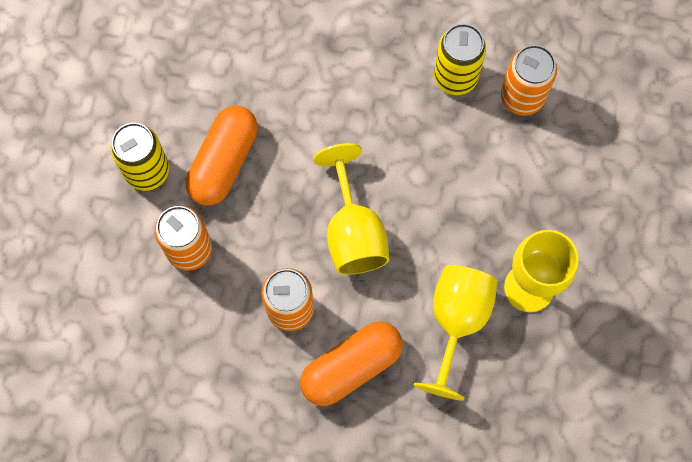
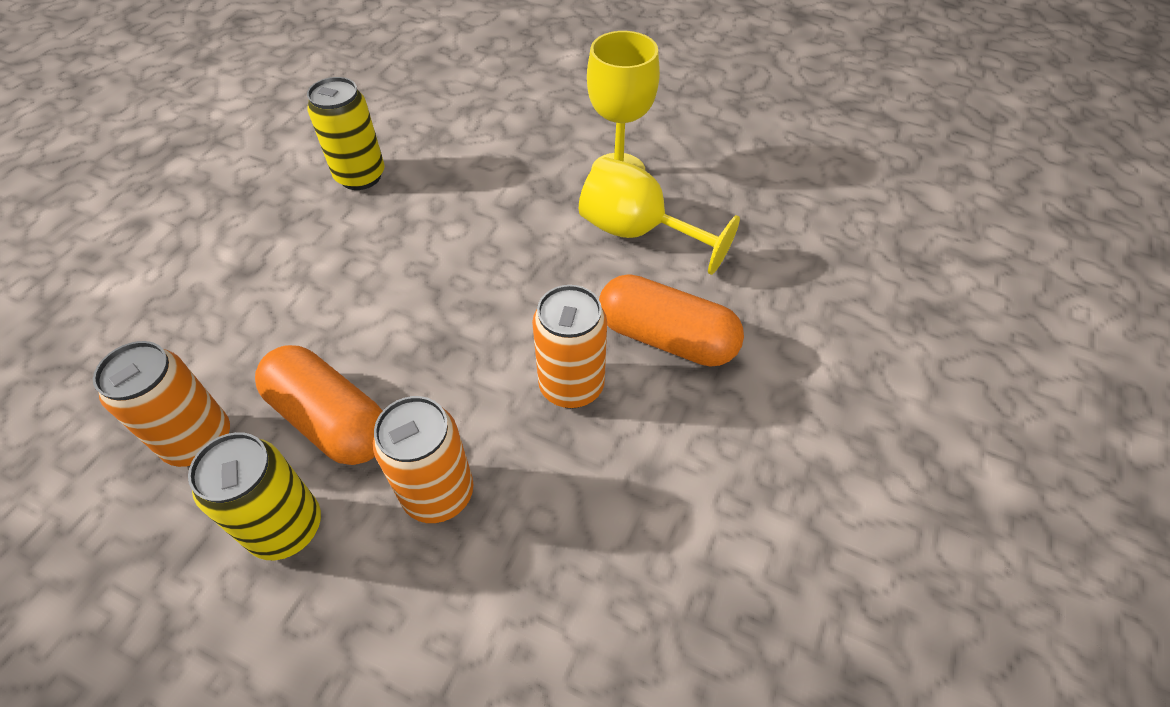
camera: 75 degrees left, 20 degrees down
(351, 367) = (666, 338): orange capsule -> orange capsule turned 45 degrees counterclockwise
(353, 232) = (496, 300): yellow goblet -> none
(522, 97) = (413, 135): orange can -> orange can (199, 441)

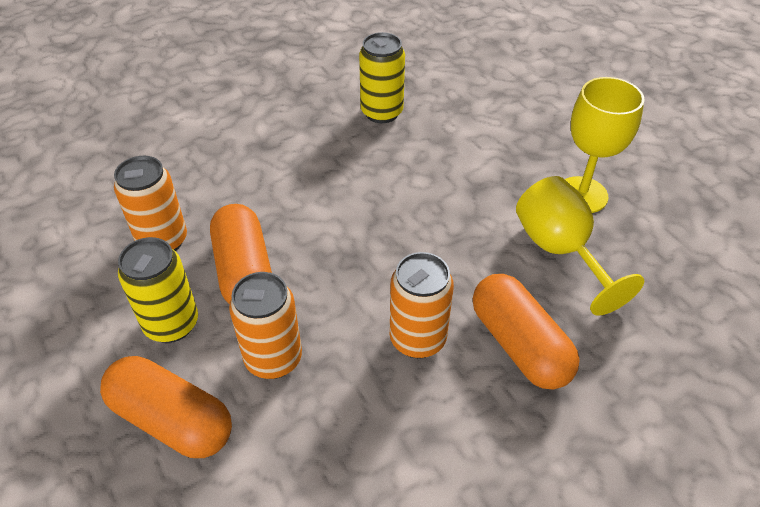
camera: 35 degrees right, 5 degrees down
(372, 632) = (172, 420): none -> orange capsule

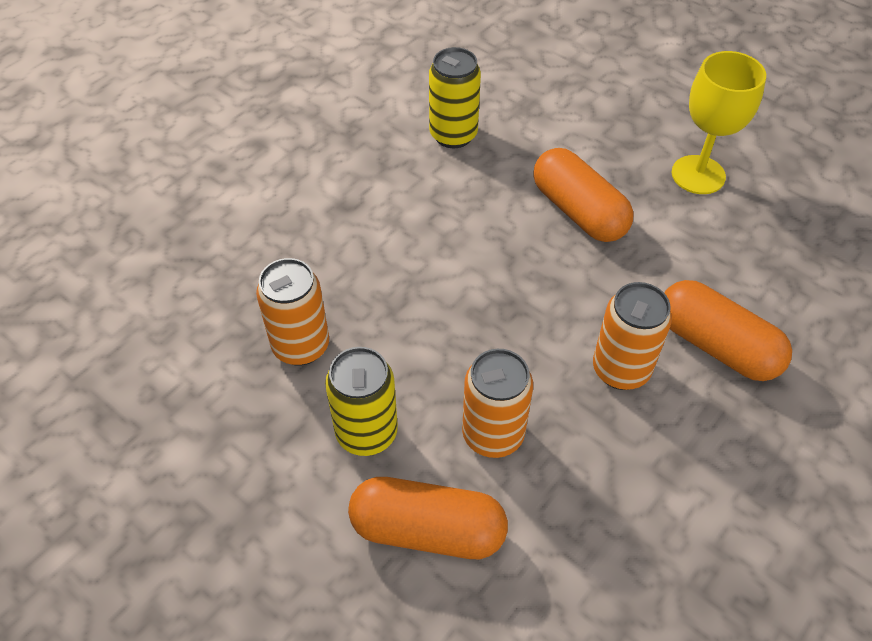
camera: 20 degrees left, 5 degrees up
(244, 271) = (409, 353): orange capsule -> orange capsule (578, 211)
(560, 251) = (706, 240): yellow goblet -> none

